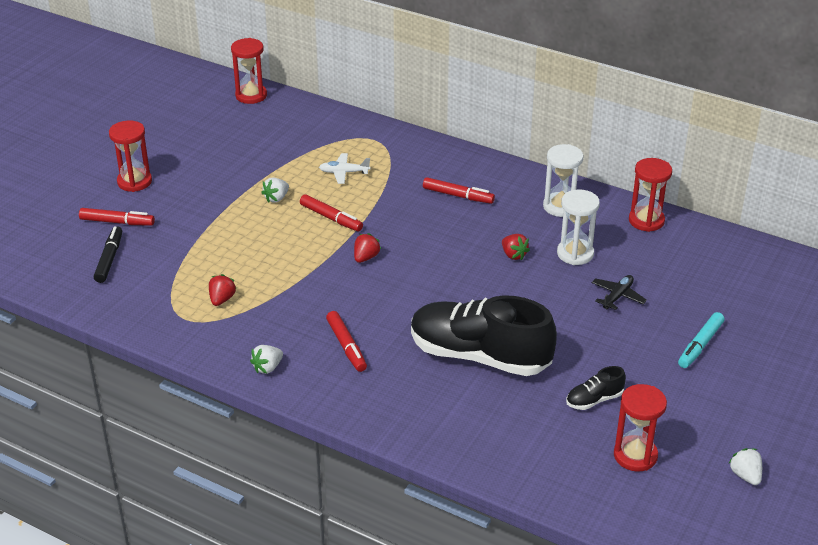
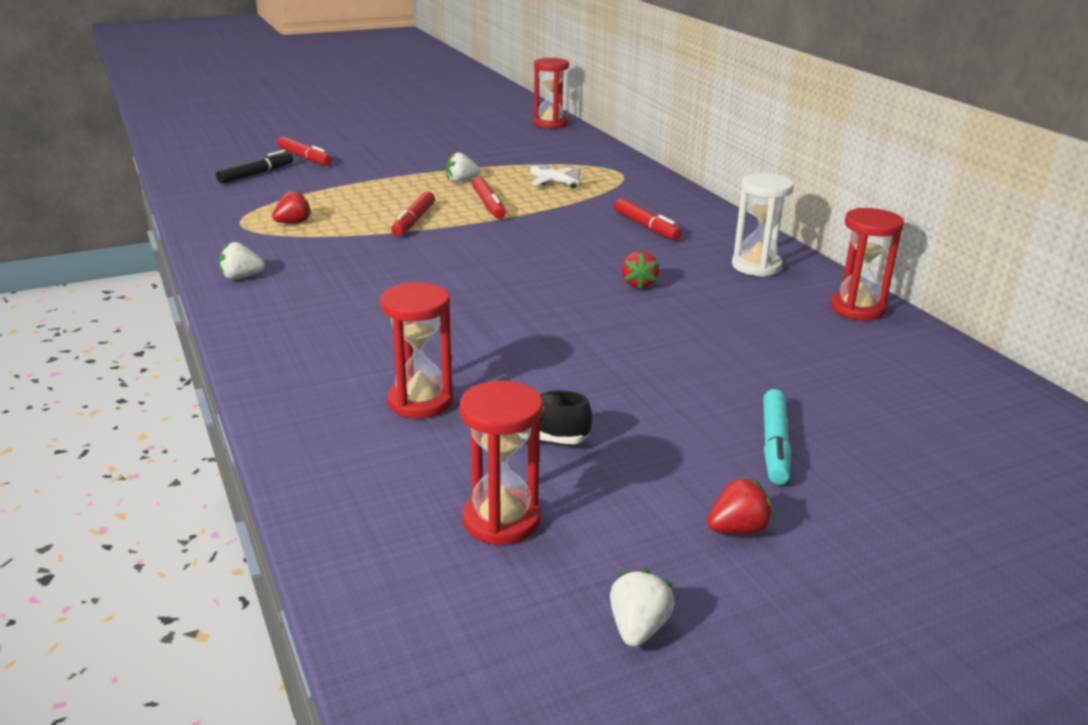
camera: 35 degrees right, 10 degrees down
(134, 182) = (363, 142): red hourglass -> red hourglass (420, 402)
(346, 346) = (340, 289): red marker -> red marker (413, 221)
(366, 257) = (474, 238): red strawberry -> red strawberry (737, 529)
(479, 356) = (462, 346): black shoe -> none
(575, 254) = (717, 306): white hourglass -> none
(617, 296) = (719, 358): black plane -> none
(700, 345) = (774, 445): turquoise marker -> turquoise marker turned 60 degrees counterclockwise

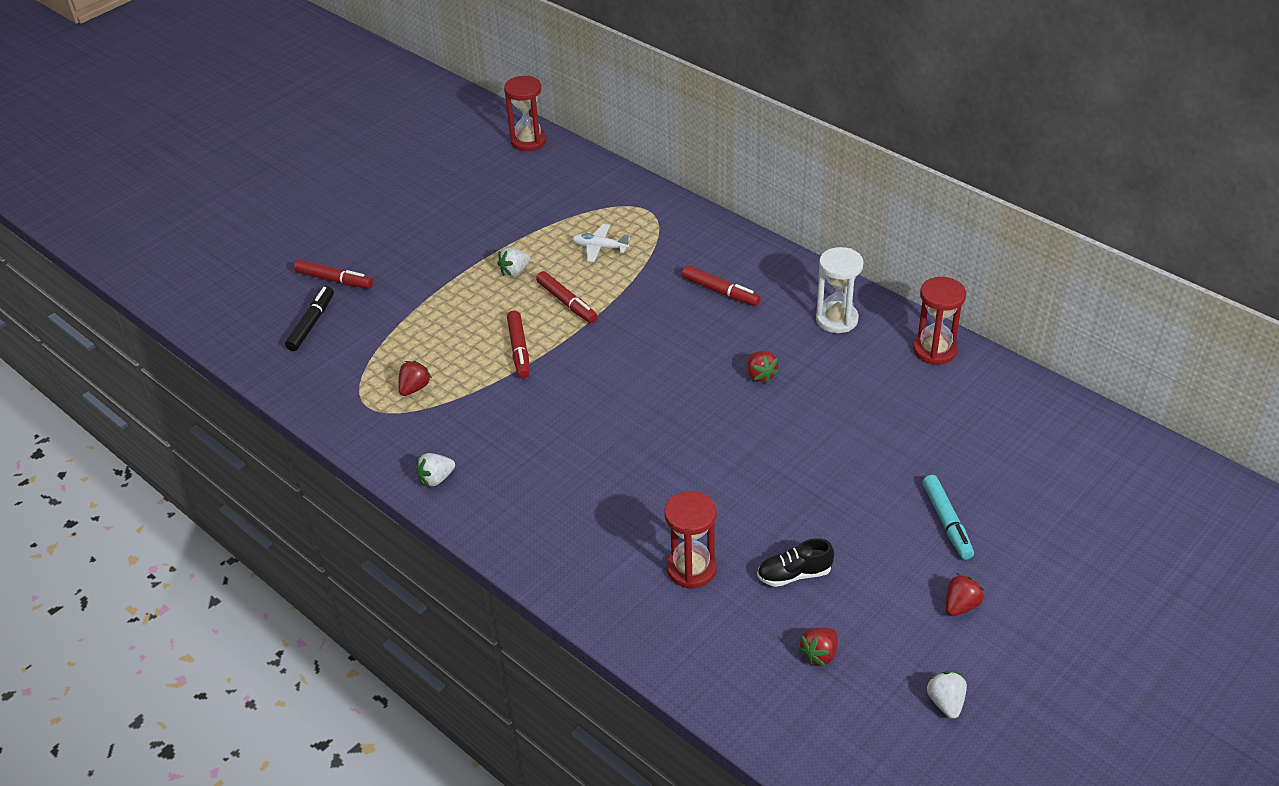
camera: 20 degrees left, 15 degrees up
(501, 520) = (819, 654): red hourglass -> red strawberry

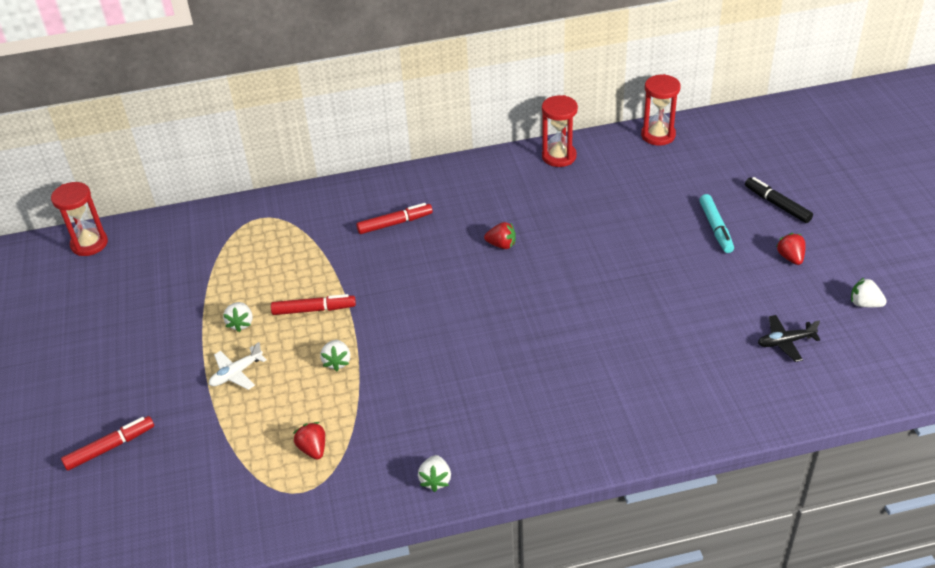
camera: 55 degrees left, 0 degrees up
(311, 323) = (150, 488): black marker -> black marker (777, 204)
(519, 349) = (337, 362): red marker -> white strawberry
(600, 248) = (272, 262): white plane -> white plane (236, 373)
(691, 569) = (659, 370): red hourglass -> red hourglass (658, 135)
(794, 574) = (706, 320): black shoe -> none
(819, 654) = (785, 342): red strawberry -> black plane
(837, 319) = (484, 183): white hourglass -> none
(947, 522) = (715, 228): turquoise marker -> turquoise marker turned 60 degrees clockwise

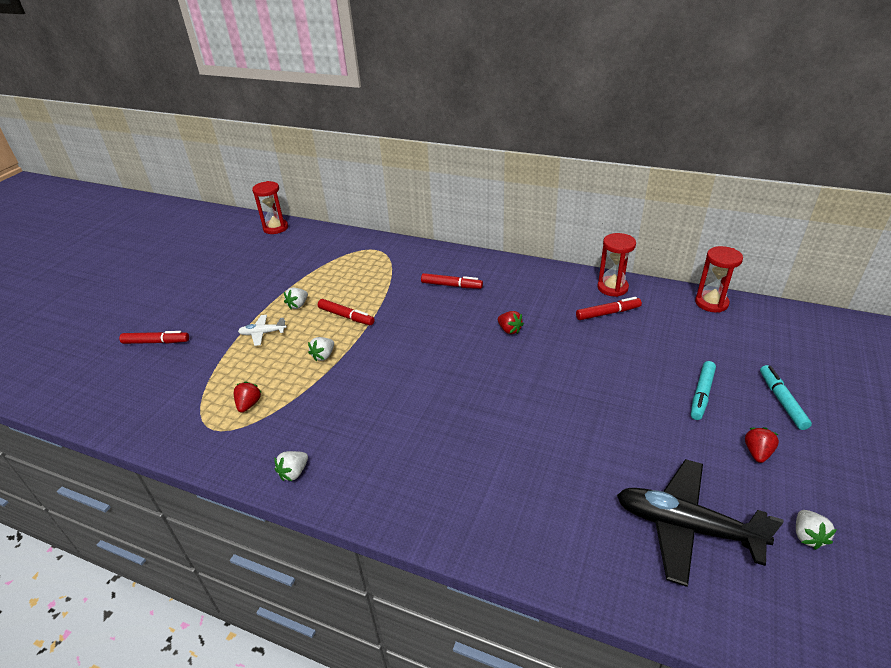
camera: 35 degrees right, 5 degrees down
(577, 186) = (608, 313): none -> red marker
(777, 204) = (781, 401): black marker -> turquoise marker
(785, 342) = (686, 527): black plane -> black plane, size x2.09
(864, 304) = (807, 536): white strawberry -> white strawberry turned 150 degrees counterclockwise

